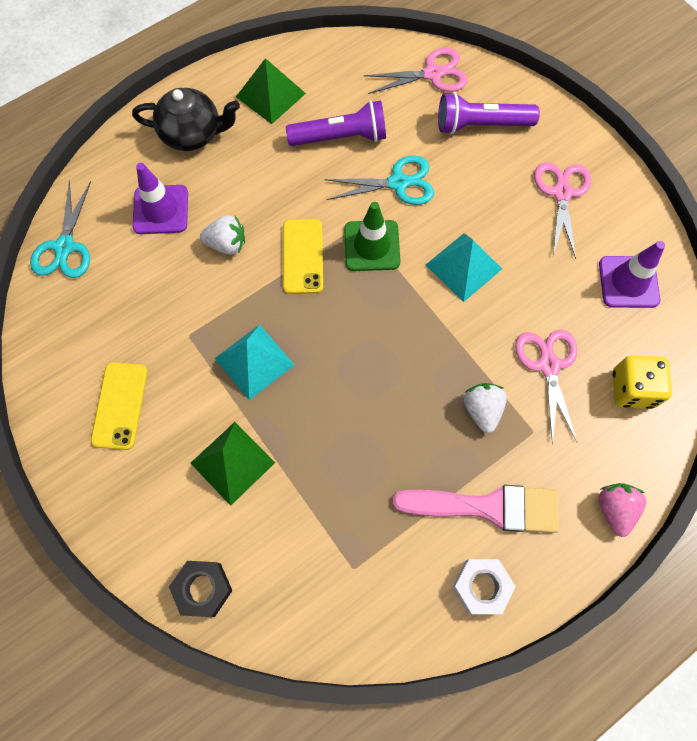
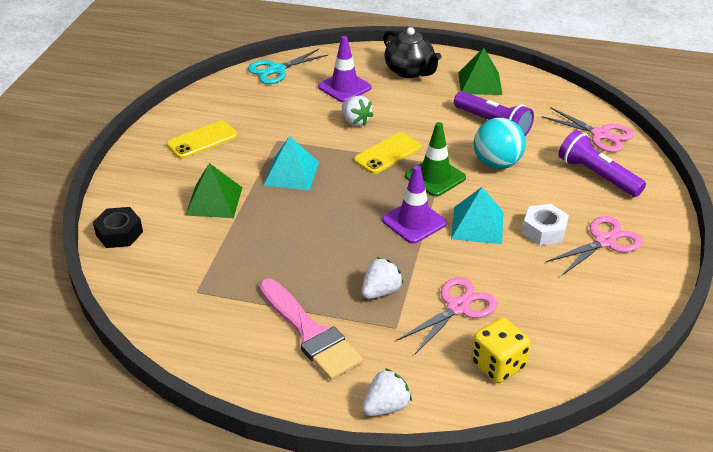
camera: 50 degrees right, 30 degrees down
(398, 183) = (497, 163): turquoise scissors -> turquoise ball
(481, 587) = (246, 362): white nut -> white nut (544, 230)
(614, 509) = (386, 406): pink strawberry -> white strawberry
(628, 282) = (584, 315): purple traffic cone -> purple traffic cone (414, 222)

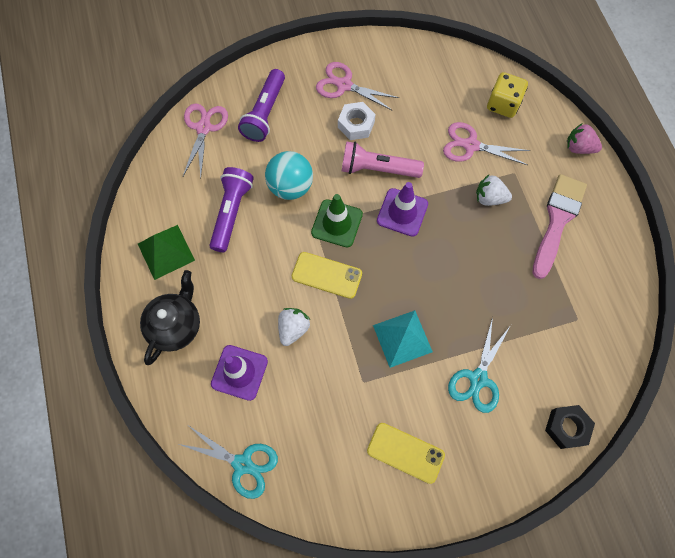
camera: 120 degrees left, 30 degrees up
(214, 201) = (478, 379): green pyramid -> turquoise scissors
(386, 406) = (579, 147): white strawberry -> pink strawberry
(477, 225) = (377, 169): turquoise pyramid -> pink flashlight

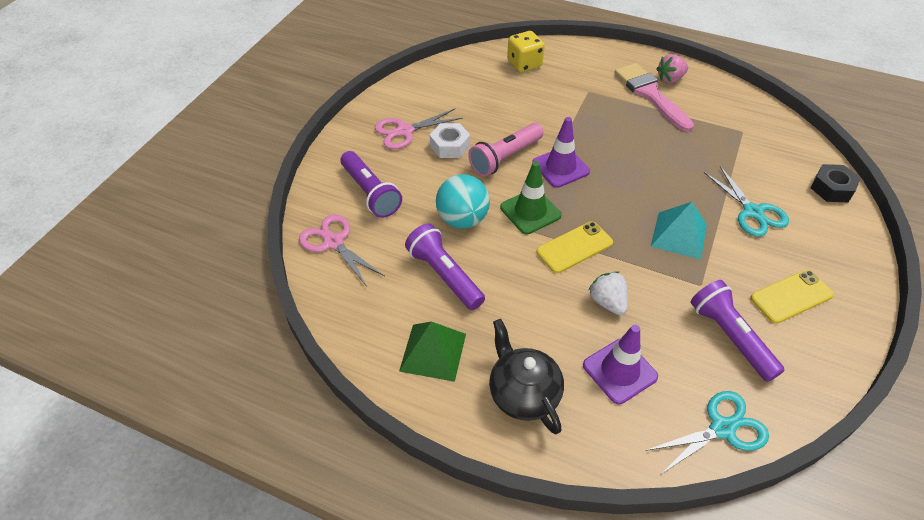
camera: 50 degrees left, 20 degrees down
(328, 428) = (730, 337): none -> purple flashlight
(471, 145) = (541, 98): pink scissors -> none
(489, 198) = (597, 115): white strawberry -> none
(579, 147) = (600, 52): pink strawberry -> pink strawberry (670, 79)

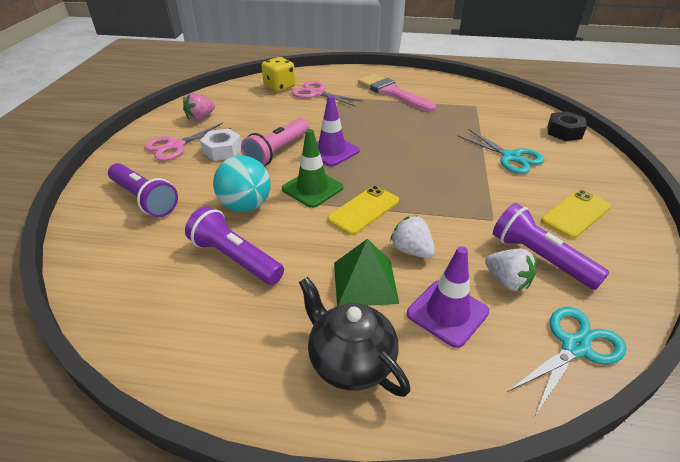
camera: 15 degrees left, 10 degrees down
(333, 242) = (104, 250): pink scissors -> pink scissors (317, 93)
(433, 352) = (235, 338): green pyramid -> green pyramid (365, 282)
(670, 79) = (404, 81): pink strawberry -> pink strawberry (200, 118)
(679, 235) = (456, 184): turquoise pyramid -> none
(687, 353) = (507, 281): none -> white strawberry

